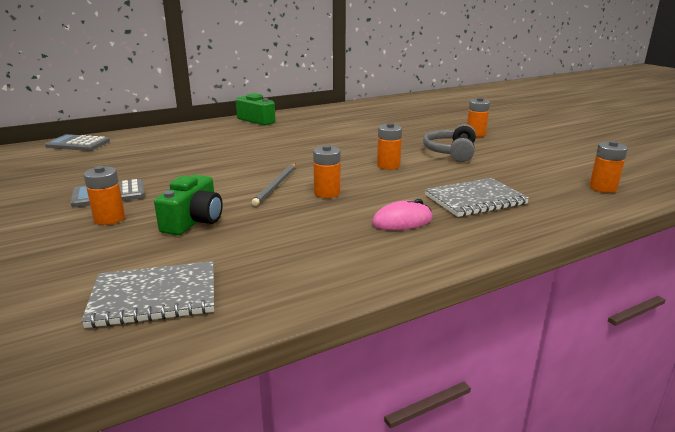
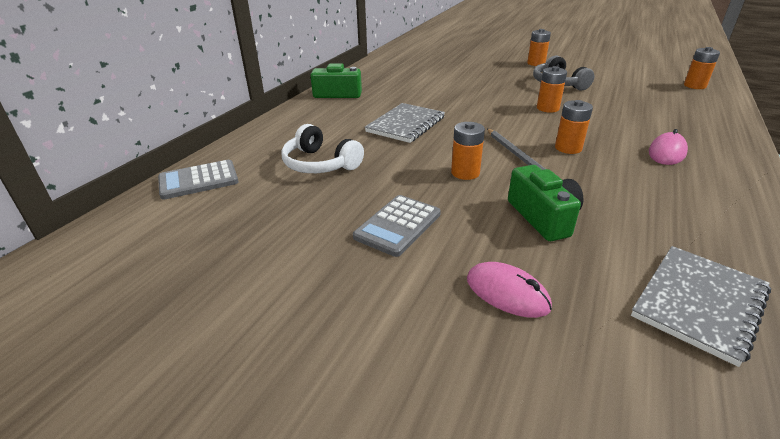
camera: 35 degrees left, 10 degrees up
(75, 243) = (507, 293): none -> pink mouse
(109, 219) = (468, 251): orange battery -> orange battery (465, 173)
(149, 154) = (320, 164): none -> white headphones
(475, 199) = (661, 118): grey notebook -> grey notebook (406, 124)

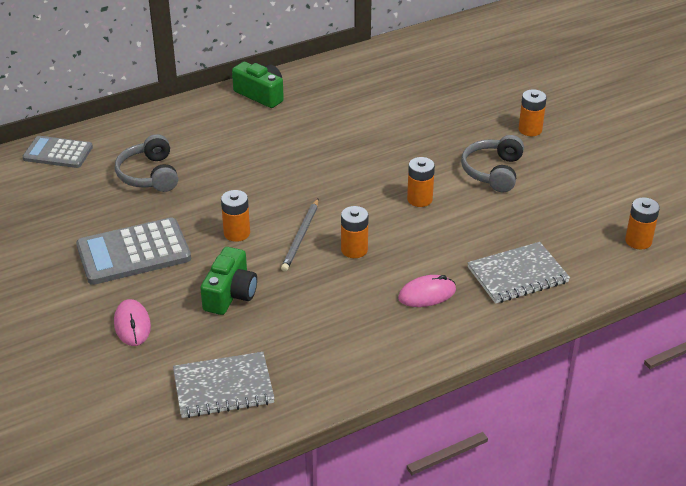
camera: 35 degrees right, 5 degrees up
(320, 164) = (149, 175): white headphones -> grey headphones
(397, 225) = (133, 252): grey calculator -> grey calculator, size x1.54
(406, 124) = (265, 162): grey notebook -> grey notebook (517, 275)

